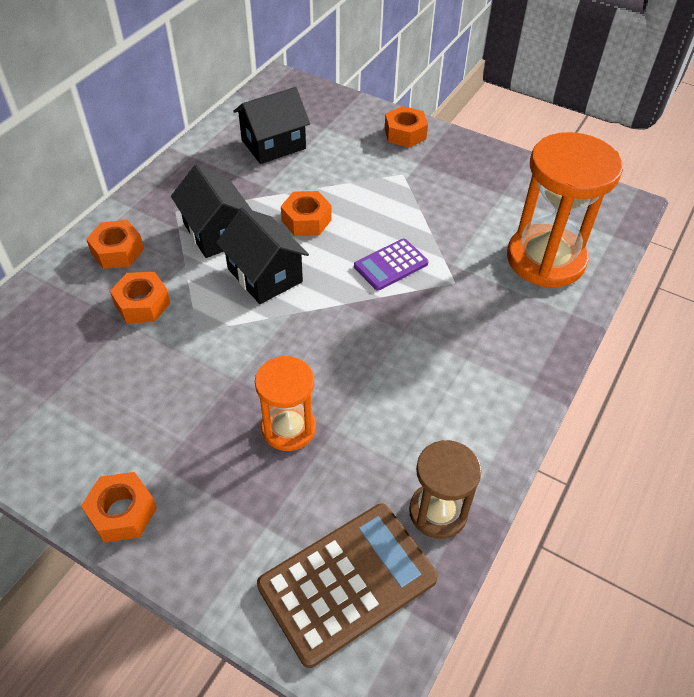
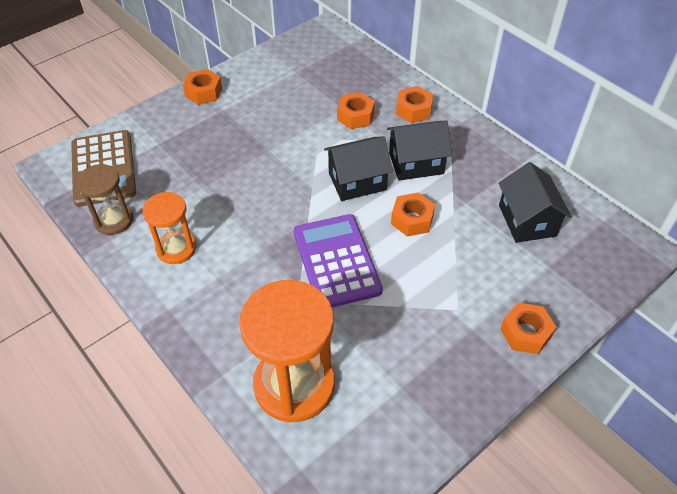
camera: 110 degrees right, 0 degrees up
(288, 428) = (216, 166): orange hourglass -> orange hourglass (176, 248)
(391, 265) = (336, 261): purple calculator -> purple calculator, size x1.76

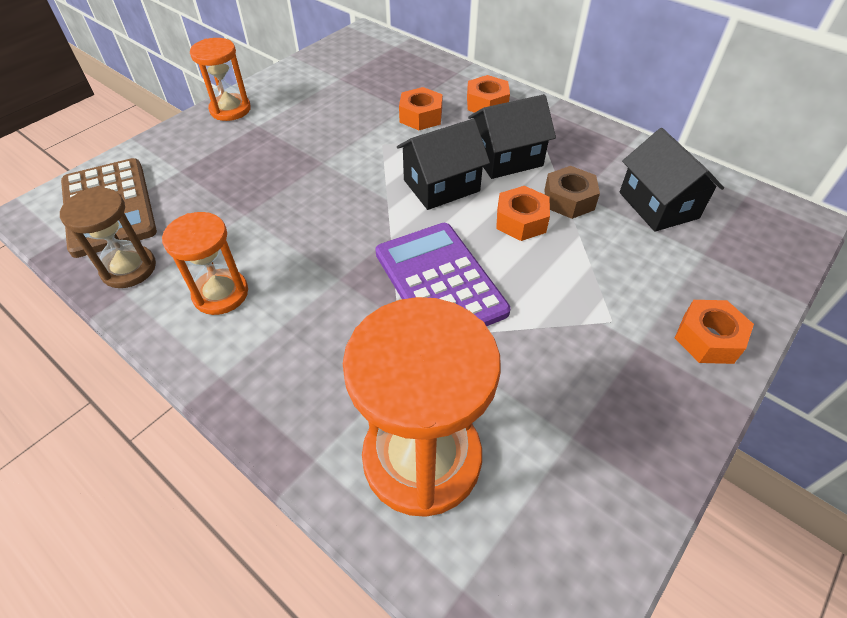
camera: 10 degrees left, 0 degrees up
(203, 92) = (230, 109): orange nut -> orange hourglass
(455, 206) = (569, 200): none -> brown nut

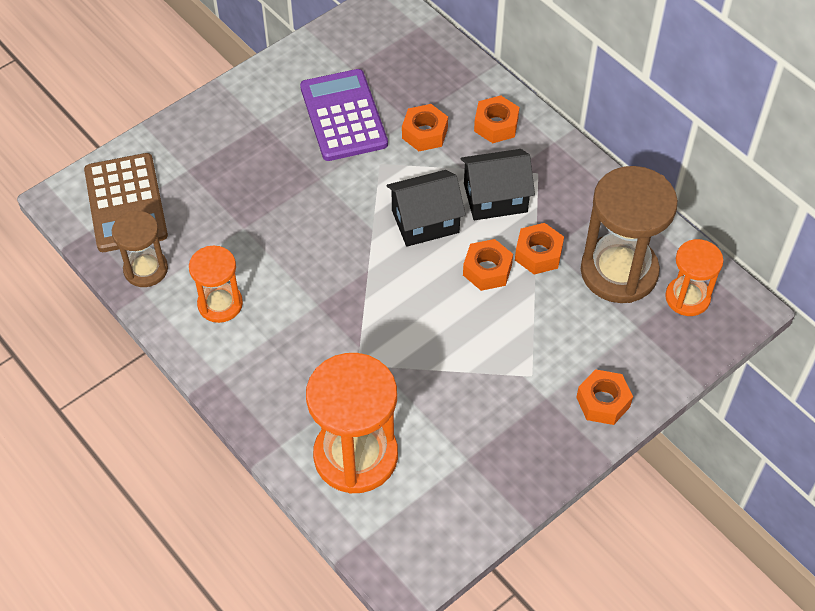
camera: 10 degrees right, 5 degrees up
(230, 109) = (237, 98): orange hourglass -> orange hourglass (687, 298)
(439, 282) = (400, 320): purple calculator -> purple calculator (343, 116)
(569, 200) = (538, 254): brown nut -> orange nut
(658, 205) = (619, 271): black house -> brown hourglass

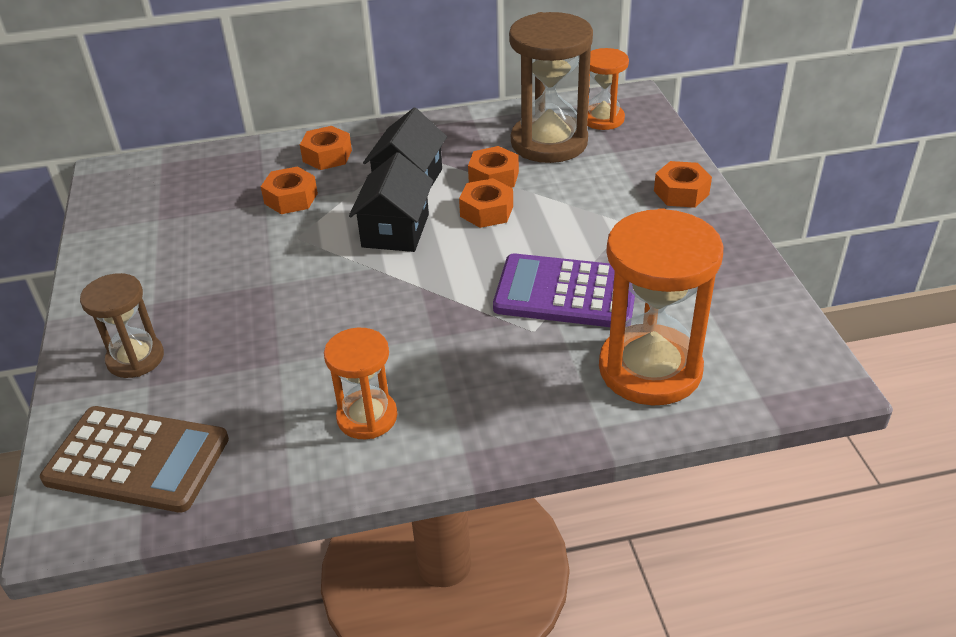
camera: 60 degrees left, 15 degrees down
(146, 269) = (256, 472): brown hourglass -> brown hourglass (135, 358)
(343, 116) = (211, 243): purple calculator -> purple calculator (566, 293)

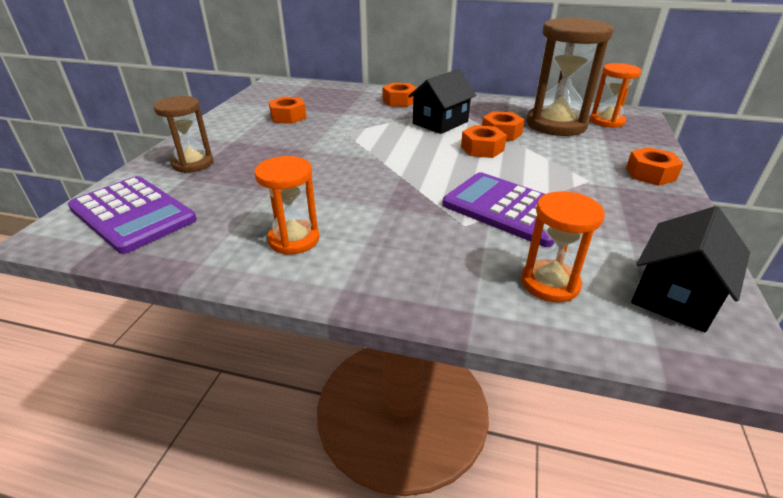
camera: 25 degrees right, 5 degrees down
(137, 459) = (133, 214): brown calculator -> purple calculator
(291, 198) = (359, 114): orange nut -> orange nut (288, 117)
(395, 230) = (410, 143): black house -> black house (675, 296)
(650, 369) = (550, 283): orange hourglass -> orange hourglass, size x0.57

